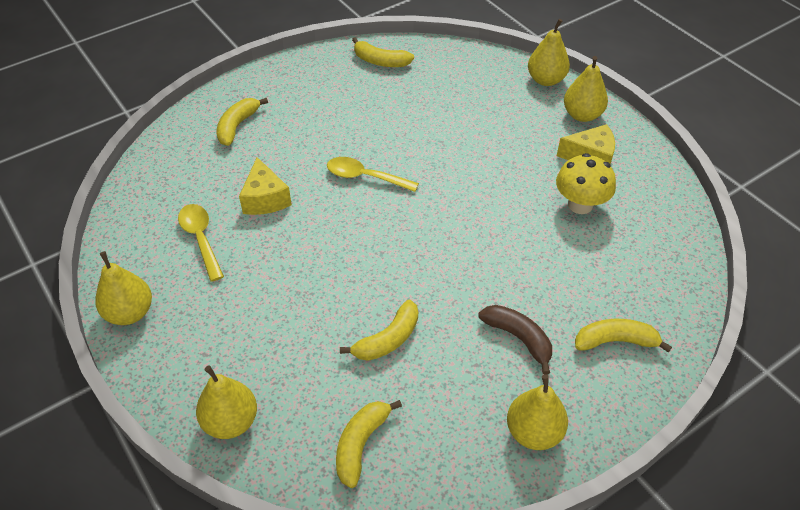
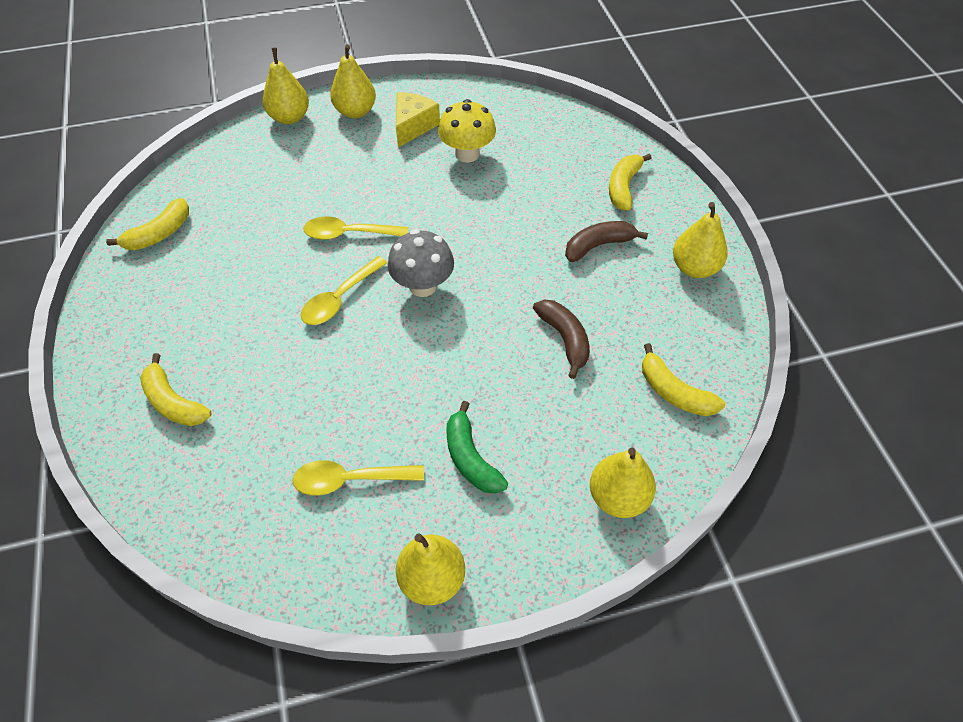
camera: 70 degrees left, 5 degrees up
(240, 306) = (470, 458): none -> green banana
(265, 199) = (320, 400): yellow cheese -> none
(388, 339) = (564, 339): yellow banana -> brown banana
(403, 223) = (423, 286): none -> grey mushroom
(436, 159) = (349, 234): none -> yellow spoon

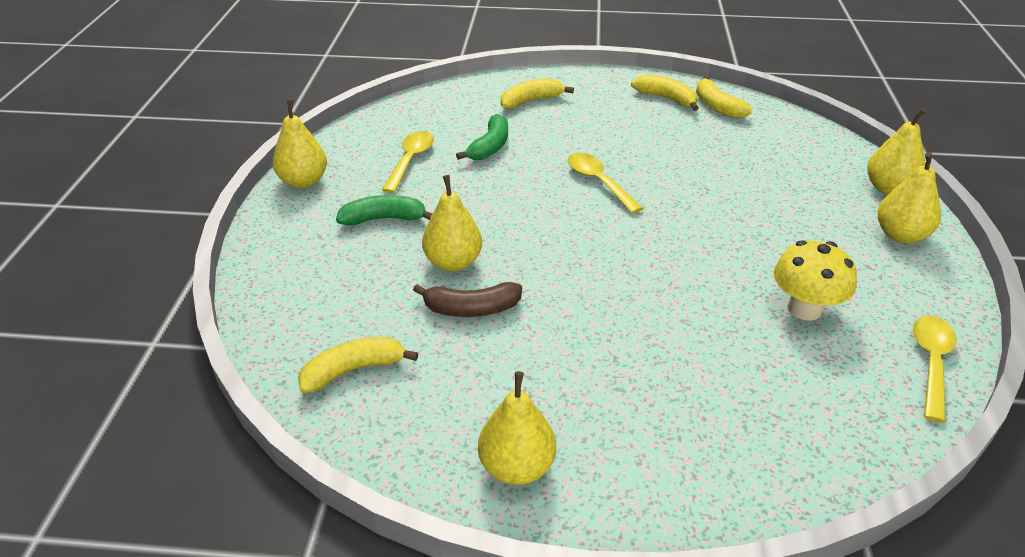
camera: 110 degrees right, 15 degrees down
(296, 410) = (490, 146): none -> green banana
(349, 234) = (684, 199): yellow spoon -> yellow spoon (931, 363)
(413, 126) = (868, 275): yellow cheese -> none
(423, 286) = (592, 231): grey mushroom -> none
(598, 246) = (597, 381): brown banana -> none
(618, 497) = (280, 290): yellow pear -> yellow pear (453, 262)
(623, 187) = (703, 448): yellow banana -> yellow banana (666, 98)

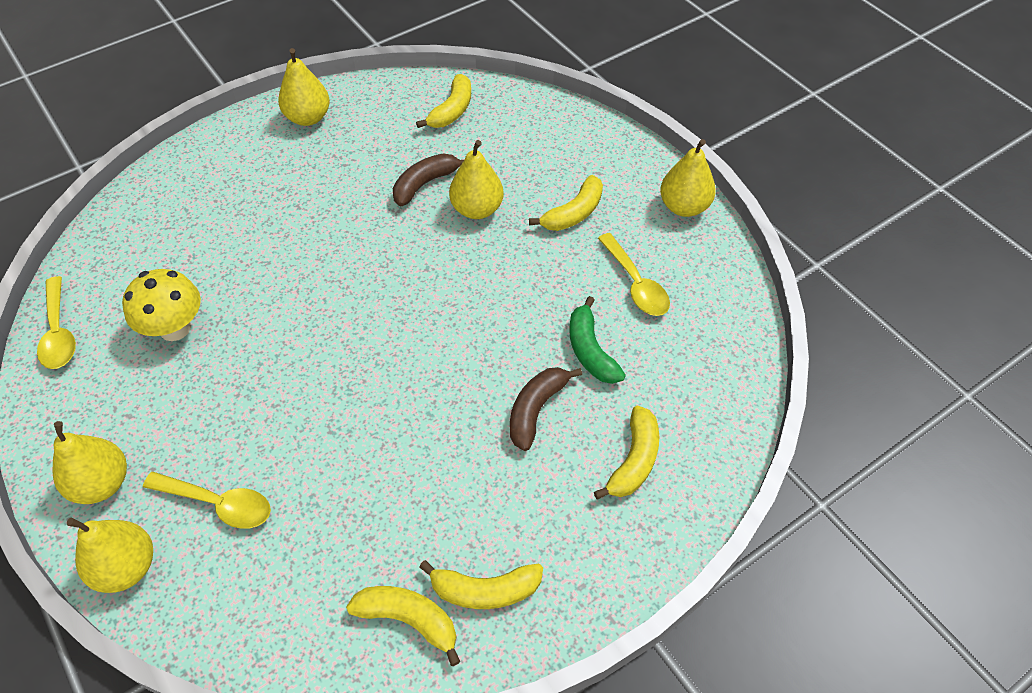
camera: 140 degrees right, 15 degrees up
(384, 219) = (574, 213): green banana -> yellow banana
(560, 139) = (536, 410): none -> brown banana
(598, 182) = (442, 369): yellow spoon -> yellow spoon (218, 503)

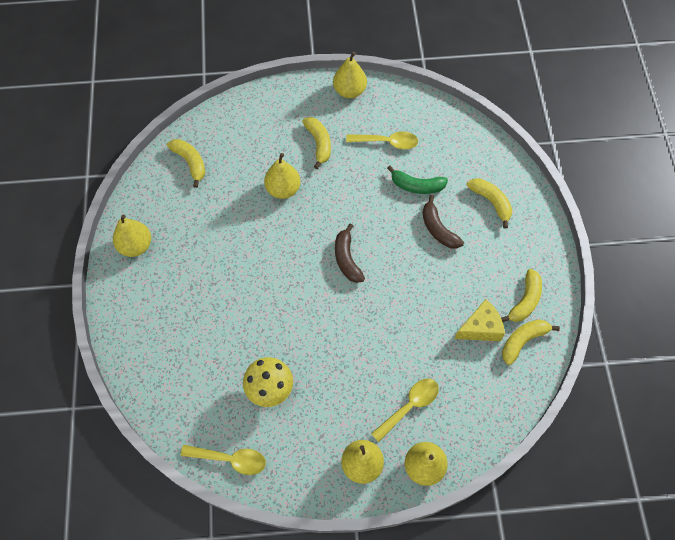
camera: 60 degrees left, 10 degrees up
(399, 544) = (480, 328): none -> yellow cheese
(425, 184) = (243, 206): brown banana -> brown banana (347, 259)

